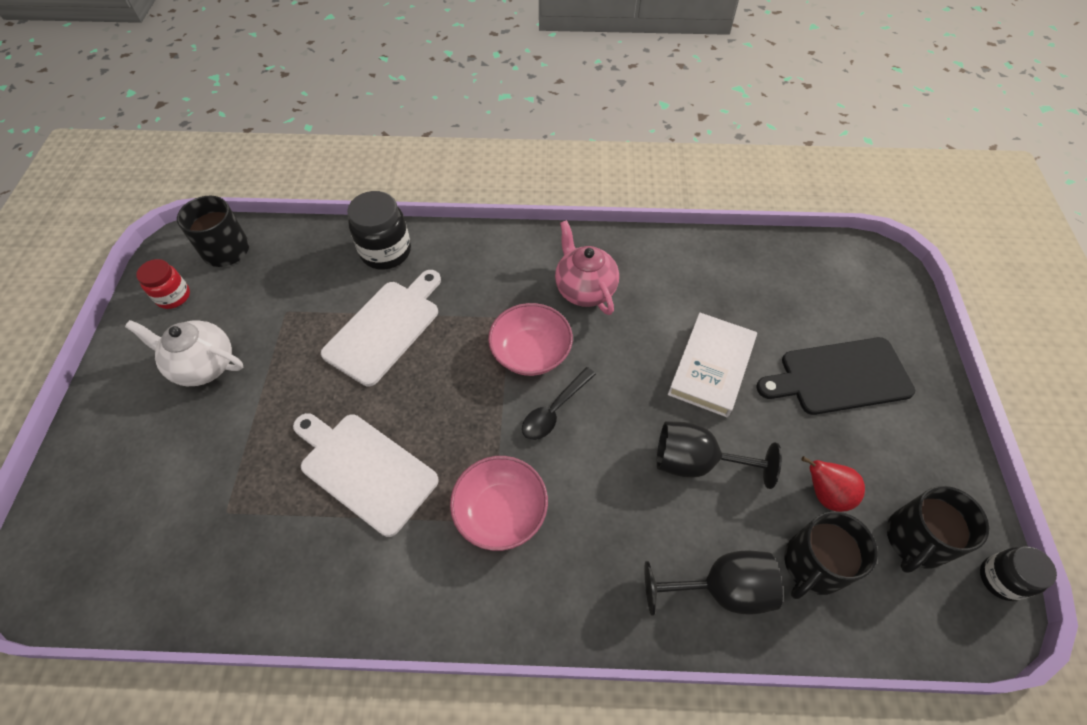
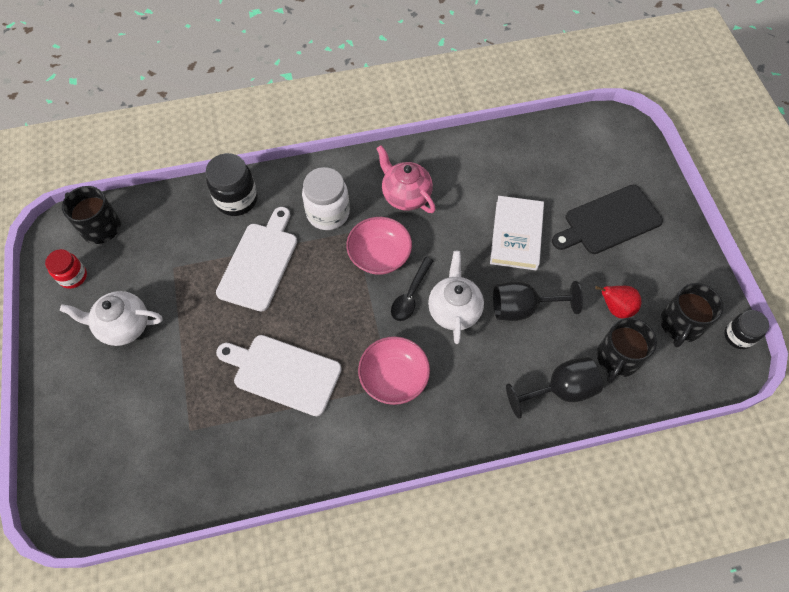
camera: 15 degrees left, 5 degrees up
(485, 289) = (328, 213): none -> white jar
(605, 442) = (454, 310): none -> white teapot

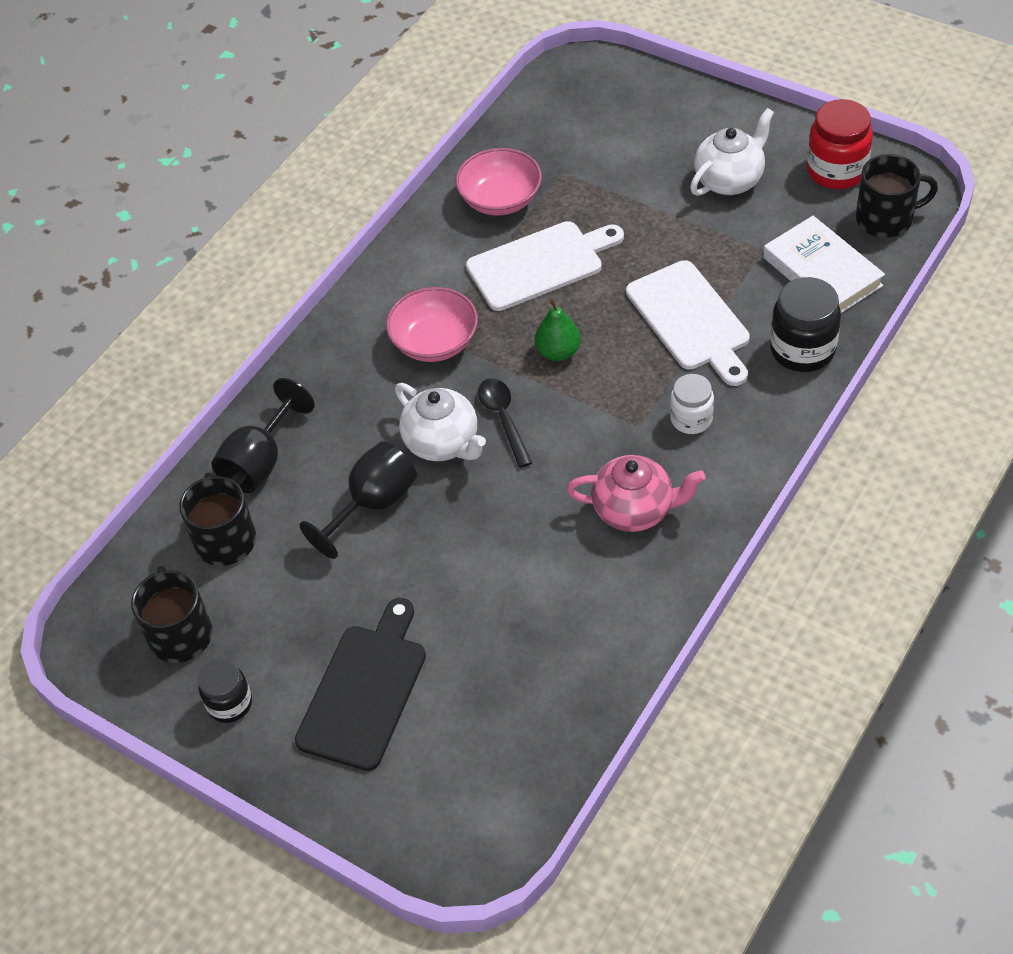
camera: 140 degrees right, 10 degrees down
(73, 276) = (836, 171): red jar -> red jar, size x1.58
(328, 213) = (691, 419): white jar -> white jar, size x0.63
(341, 307) = (558, 352): none -> green pear
(379, 255) = (582, 427): pink bowl -> pink bowl (500, 199)
(516, 235) = (458, 575): white book -> white book (822, 272)
(615, 308) = (269, 590): red pear -> none
(738, 336) = (102, 676): black jar -> black jar (229, 703)

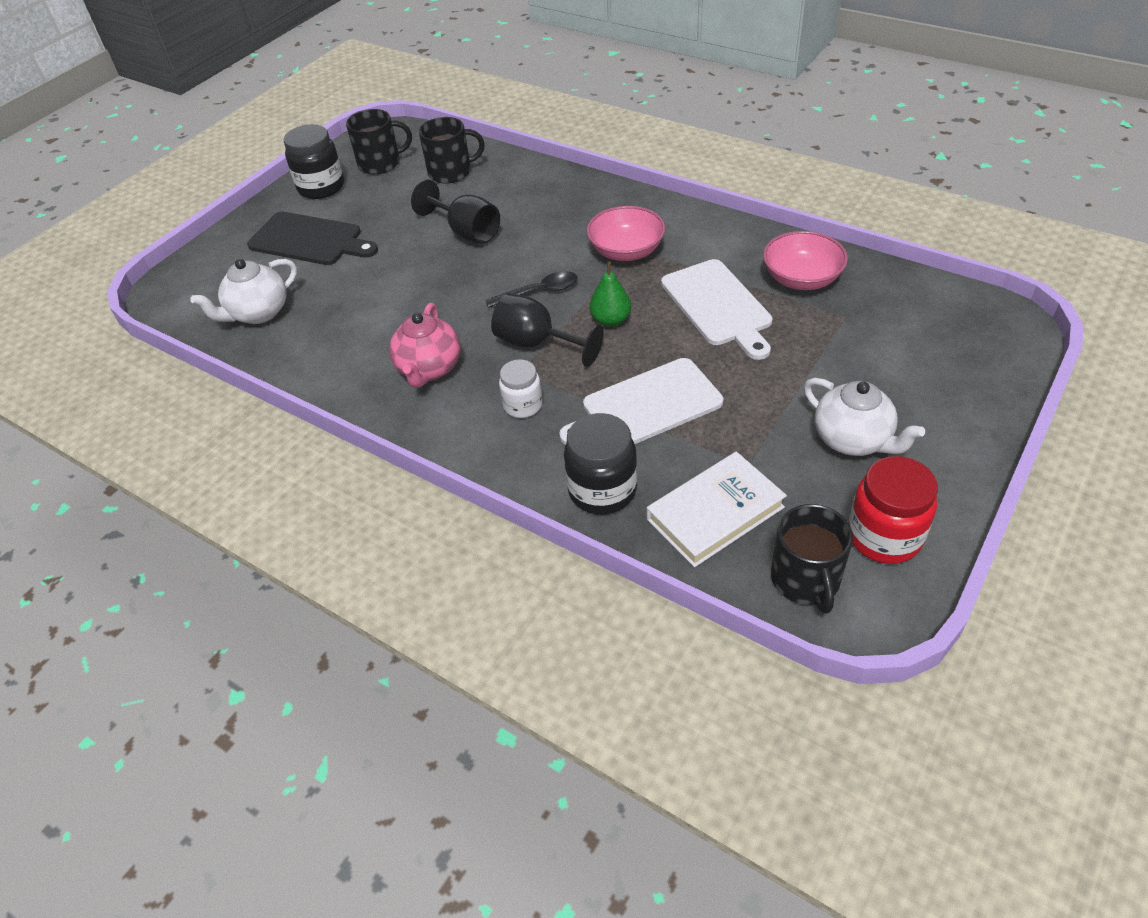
camera: 90 degrees right, 5 degrees down
(229, 703) = (321, 187): black jar -> black jar, size x1.58
(260, 461) = (516, 179): black goblet -> black goblet (537, 343)
(443, 443) = (519, 261): white teapot -> white teapot (258, 313)

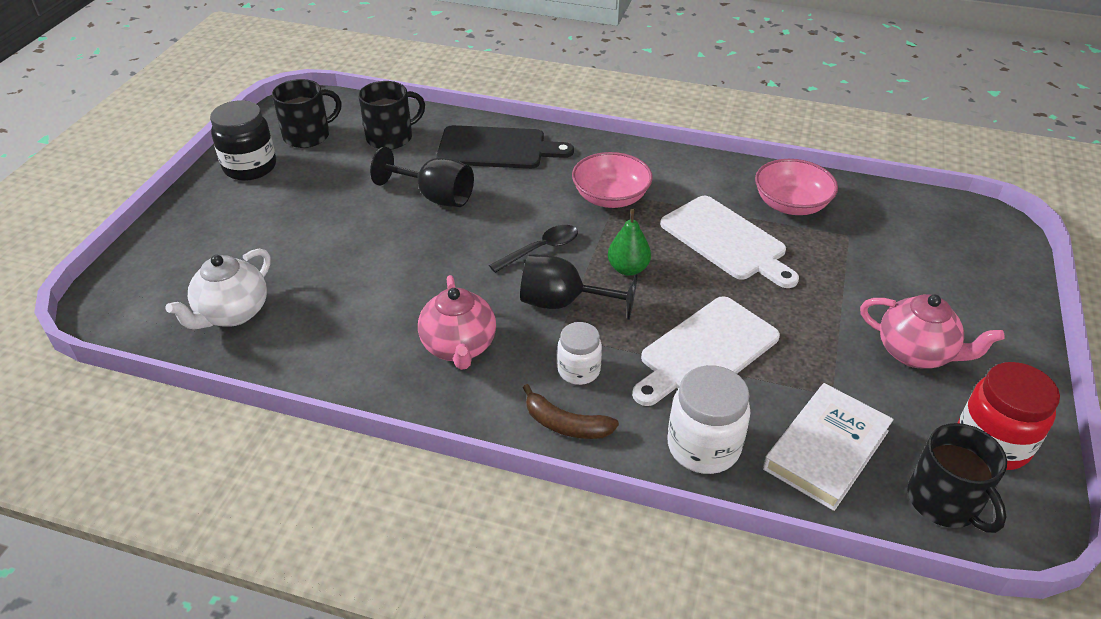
camera: 20 degrees left, 5 degrees down
(309, 240) = (260, 225): black cutting board -> black cutting board (496, 148)
(490, 450) = (565, 425): none -> brown banana
(602, 490) = (703, 447): black jar -> white jar
(853, 440) = (916, 353): white teapot -> pink teapot

